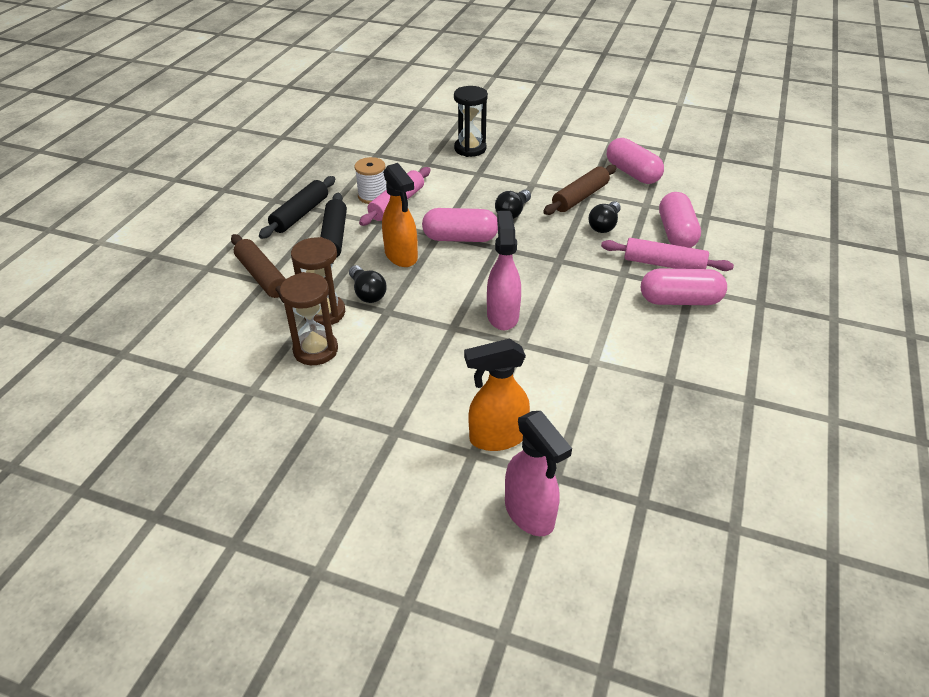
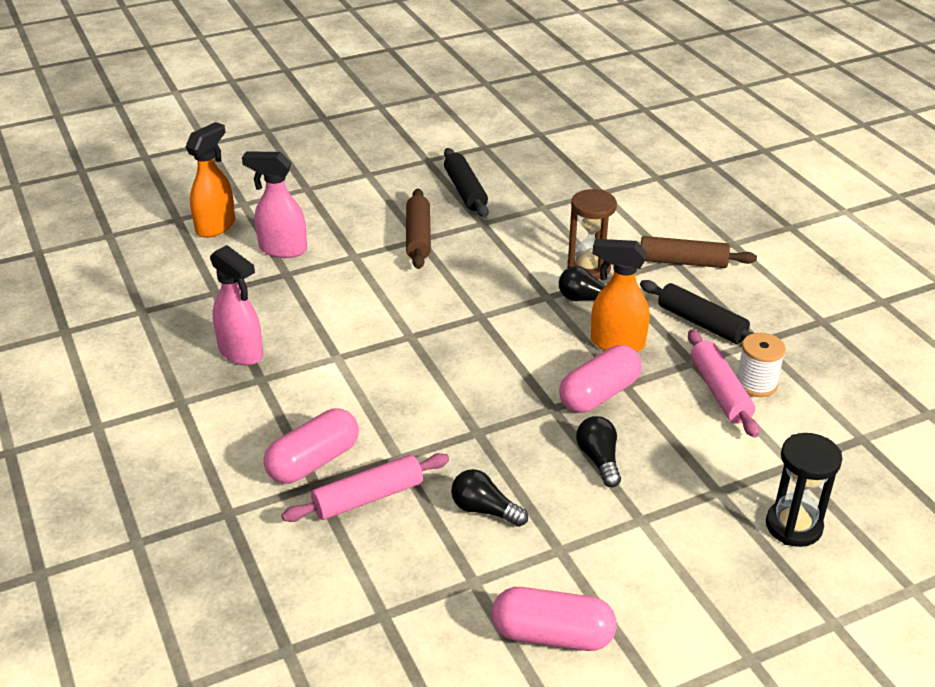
camera: 135 degrees right, 5 degrees down
(300, 214) = (771, 323): black rolling pin -> black rolling pin (465, 191)
(315, 350) = (548, 246): brown hourglass -> none
(497, 437) = (349, 271): orange spray bottle -> orange spray bottle (216, 226)
(502, 315) = (455, 348): pink spray bottle -> pink spray bottle (241, 353)
(580, 197) = (561, 536): brown rolling pin -> brown rolling pin (418, 237)
(604, 225) = (484, 510): black light bulb -> black light bulb turned 45 degrees counterclockwise
(676, 233) = (394, 555): pink capsule -> none

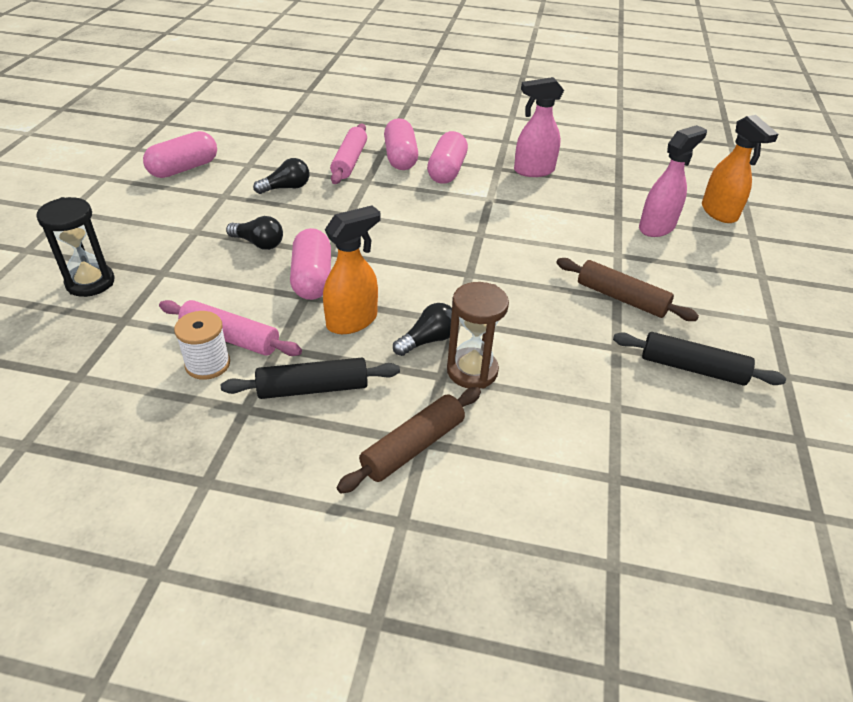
camera: 125 degrees right, 5 degrees up
(308, 411) = (446, 171): none -> pink capsule

